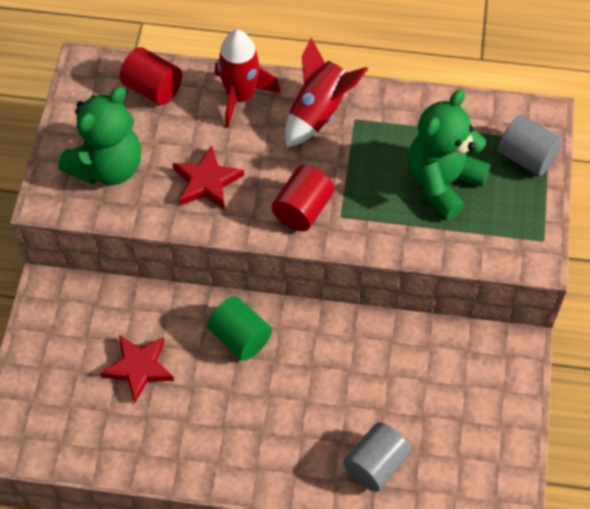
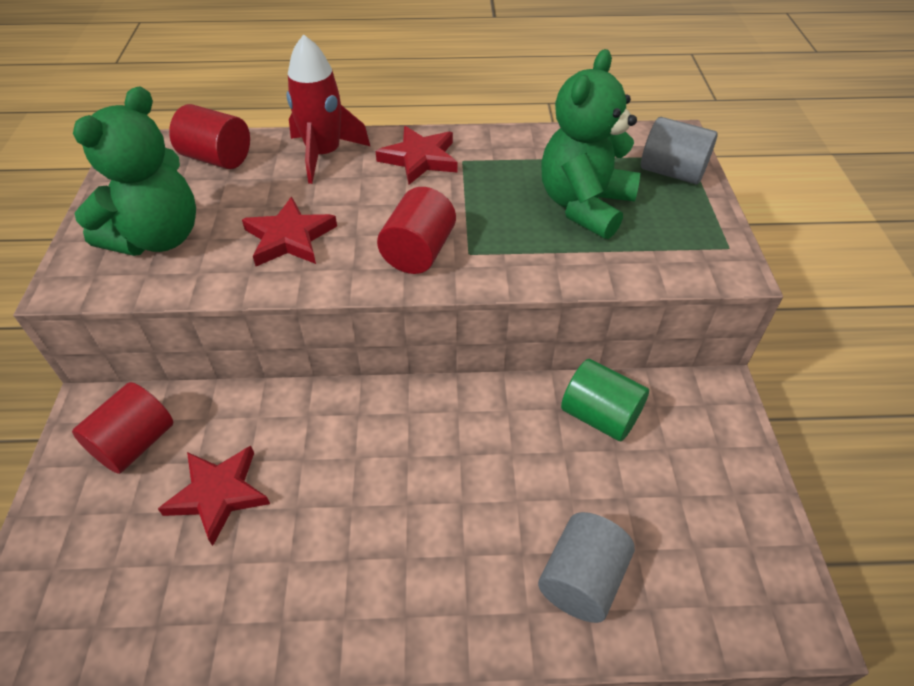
camera: 10 degrees left, 10 degrees down
(80, 321) = (135, 443): none -> red cylinder
(240, 338) = (358, 433): green cylinder -> green cylinder (599, 416)
(319, 113) = (420, 159): red rocket -> red star

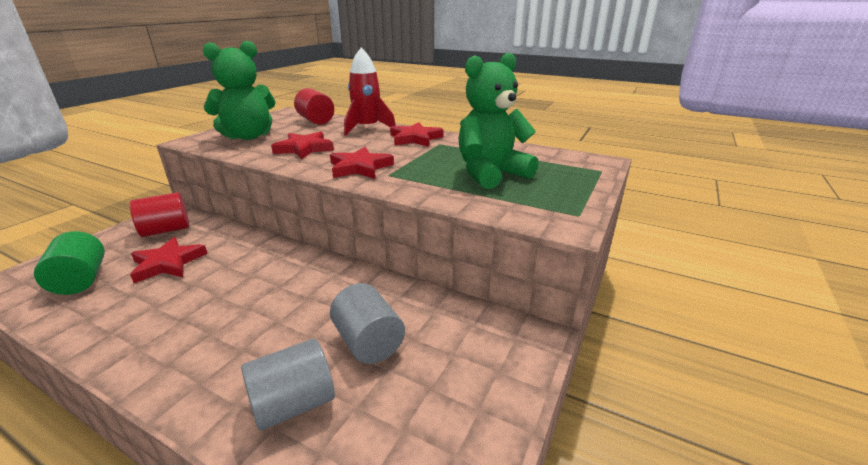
camera: 30 degrees right, 20 degrees down
(418, 252) = (360, 167): red cylinder -> red star
(599, 416) = (422, 314): green cylinder -> green cylinder (80, 280)
(672, 172) = (577, 174): grey cylinder -> grey cylinder (368, 342)

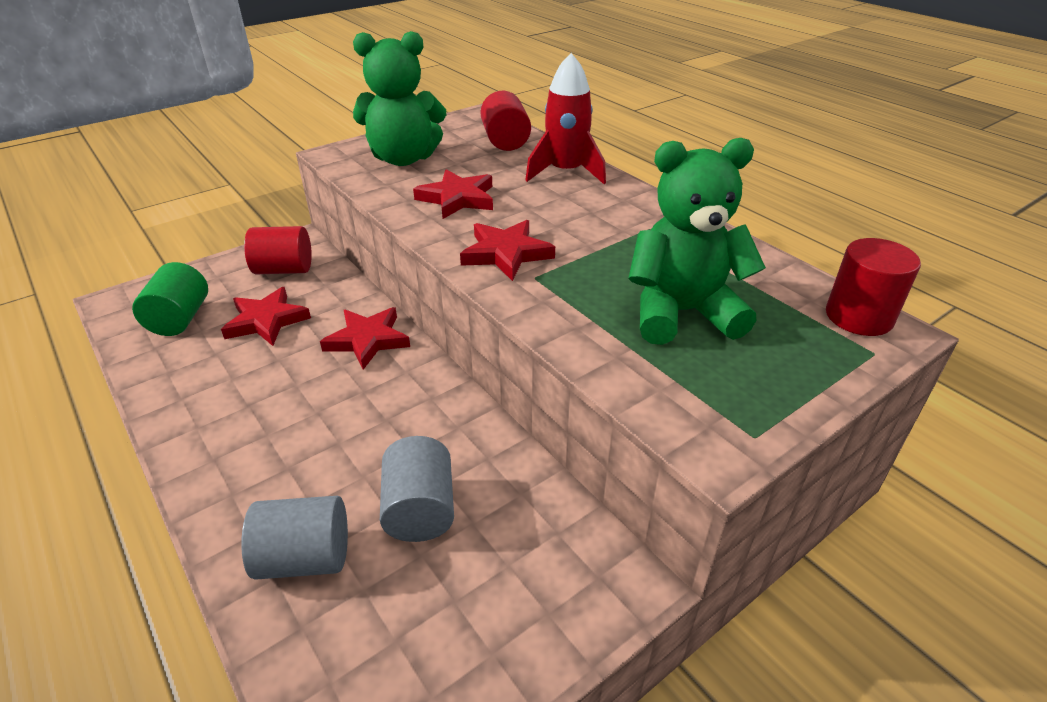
camera: 25 degrees right, 10 degrees up
(415, 138) = (621, 209): red star -> red star (367, 340)
(580, 159) = (858, 317): none -> red cylinder

